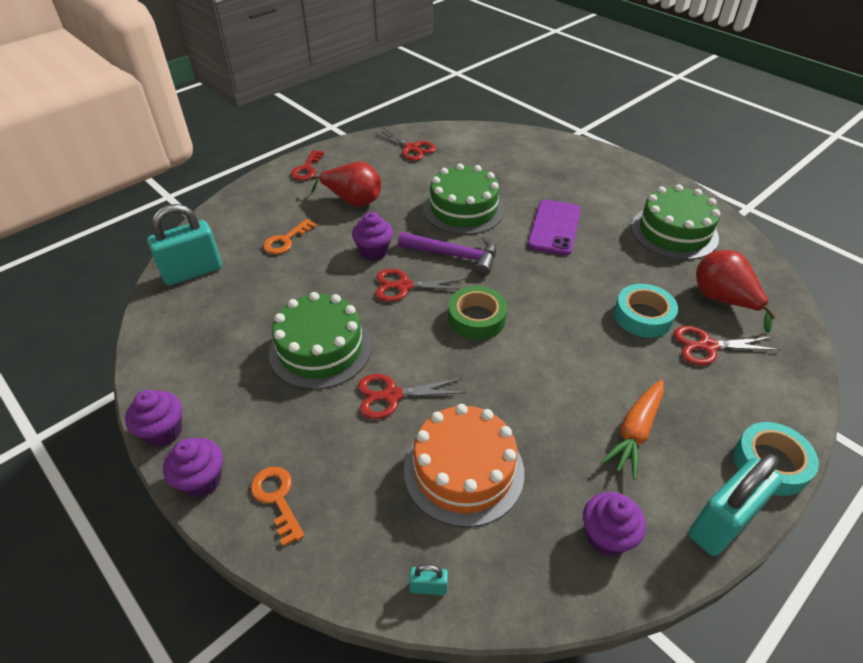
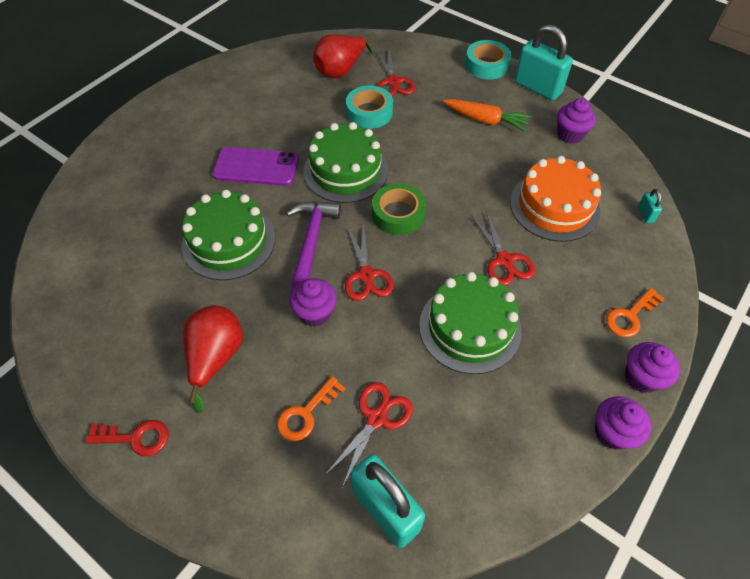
camera: 100 degrees left, 10 degrees up
(286, 240) = (306, 413): orange key -> orange key turned 105 degrees clockwise
(411, 148) = (88, 314): red scissors -> red scissors (376, 418)
(674, 232) = (256, 90): green cake -> green cake (345, 170)

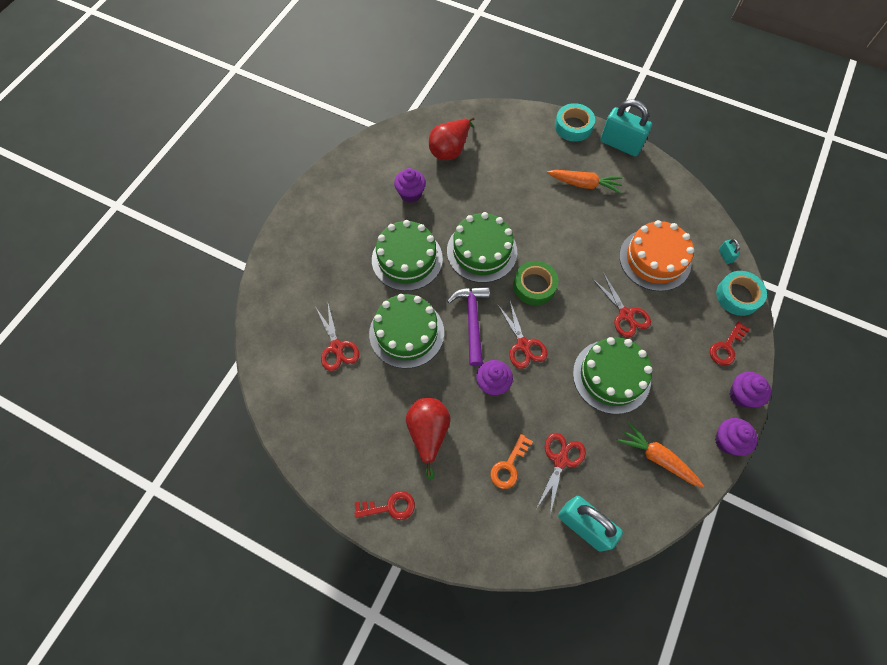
camera: 10 degrees left, 10 degrees up
(256, 167) = (407, 259): purple phone -> green cake
(369, 112) = (486, 190): turquoise tape -> turquoise tape (738, 296)
(393, 82) = (498, 155): red scissors -> red scissors (337, 347)
(509, 437) = (657, 457): none -> orange carrot
(570, 135) = (655, 189): purple cupcake -> purple cupcake (410, 194)
(630, 316) = (726, 347): orange key -> red key

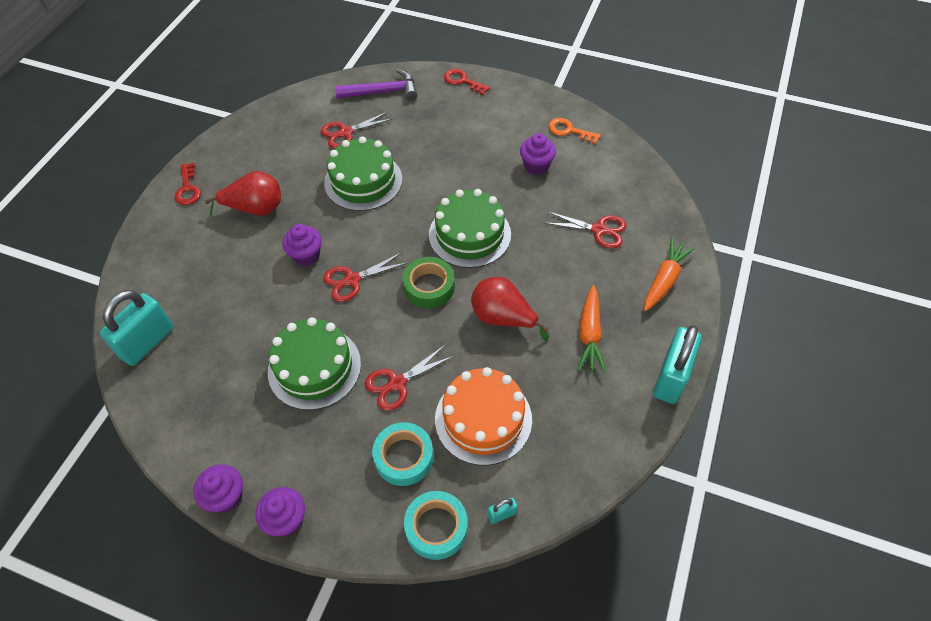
camera: 85 degrees right, 10 degrees down
(407, 259) = (450, 172): green cake -> none
(450, 149) = (608, 194): red pear -> red pear (503, 318)
(472, 321) = (380, 233): purple hammer -> purple hammer (382, 92)
(509, 466) = (217, 275): orange key -> orange key (569, 131)
(560, 460) = (218, 320): red scissors -> red scissors (599, 230)
(573, 126) = (686, 319): turquoise tape -> turquoise tape (404, 457)
(657, 457) = (213, 415): orange carrot -> orange carrot (664, 280)
(726, 347) = (356, 505): red key -> red key (462, 81)

